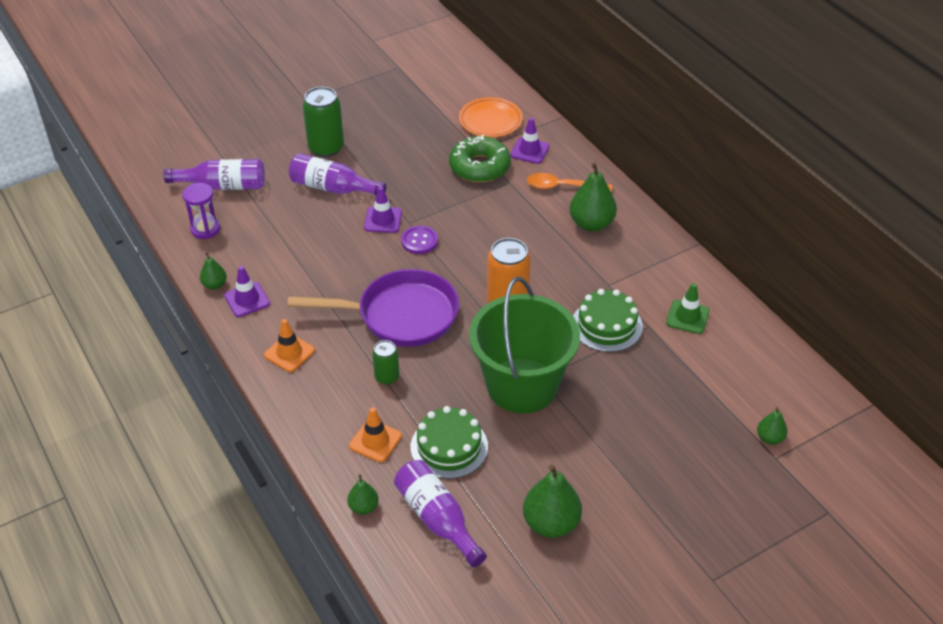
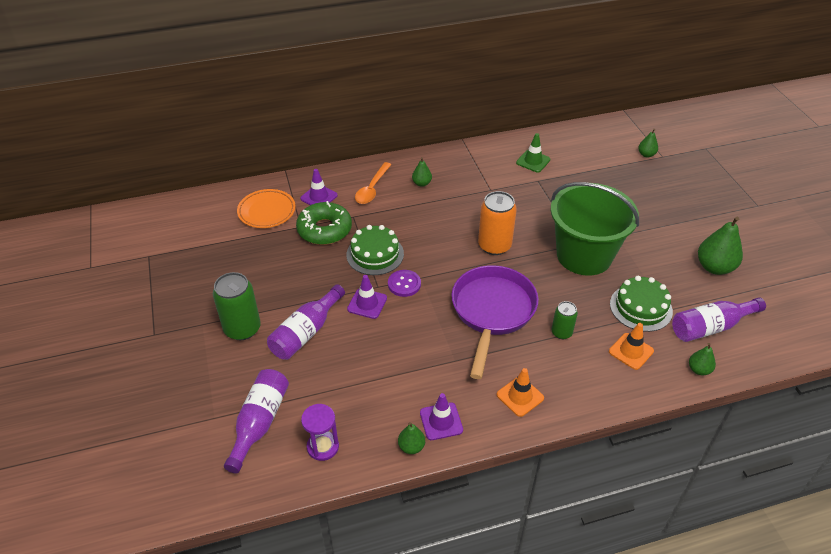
camera: 75 degrees left, 0 degrees up
(591, 224) = (421, 183): green pear -> green pear, size x0.54
(606, 325) = (532, 200): green cake -> green cake (375, 254)

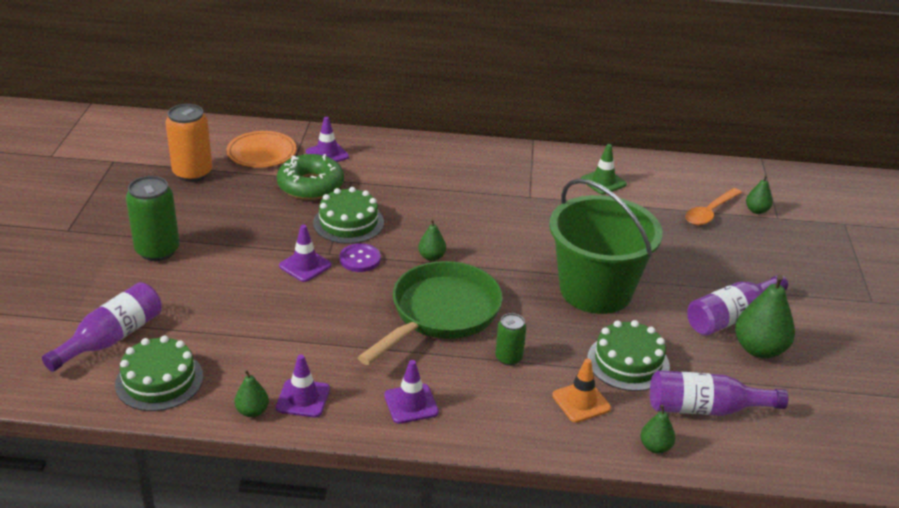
camera: 20 degrees right, 10 degrees down
(306, 332) = (220, 273): purple bottle -> purple bottle (731, 317)
(323, 447) = (159, 380): purple hourglass -> green cake
(372, 189) = (391, 161): orange spoon -> orange spoon (709, 212)
(421, 183) = (452, 170): green pear -> green pear (431, 257)
(492, 312) = (440, 314): purple pan -> green pan
(494, 245) = (492, 251): orange can -> orange can (192, 173)
(520, 396) = (411, 404): orange traffic cone -> purple traffic cone

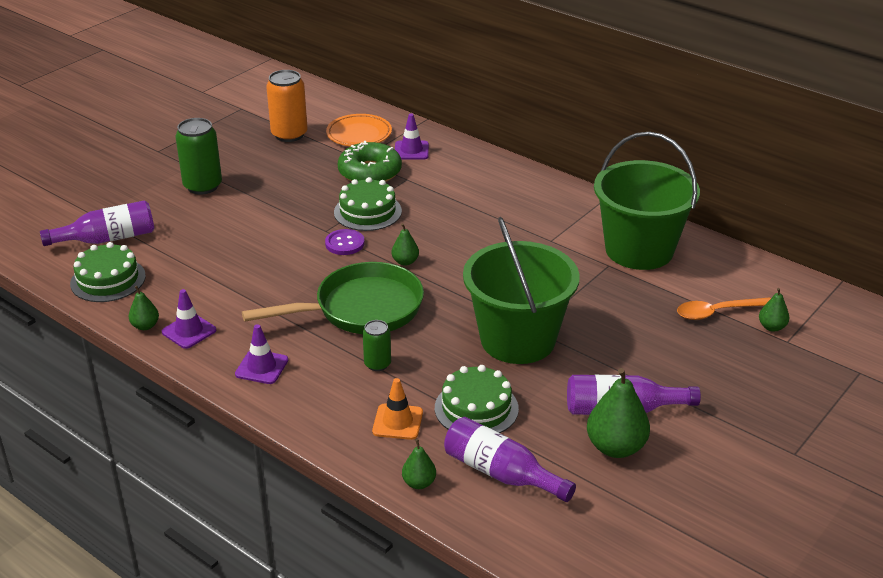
camera: 35 degrees right, 0 degrees up
(305, 265) = (297, 234): purple traffic cone -> none
(603, 182) = (639, 250): green traffic cone -> green bucket

